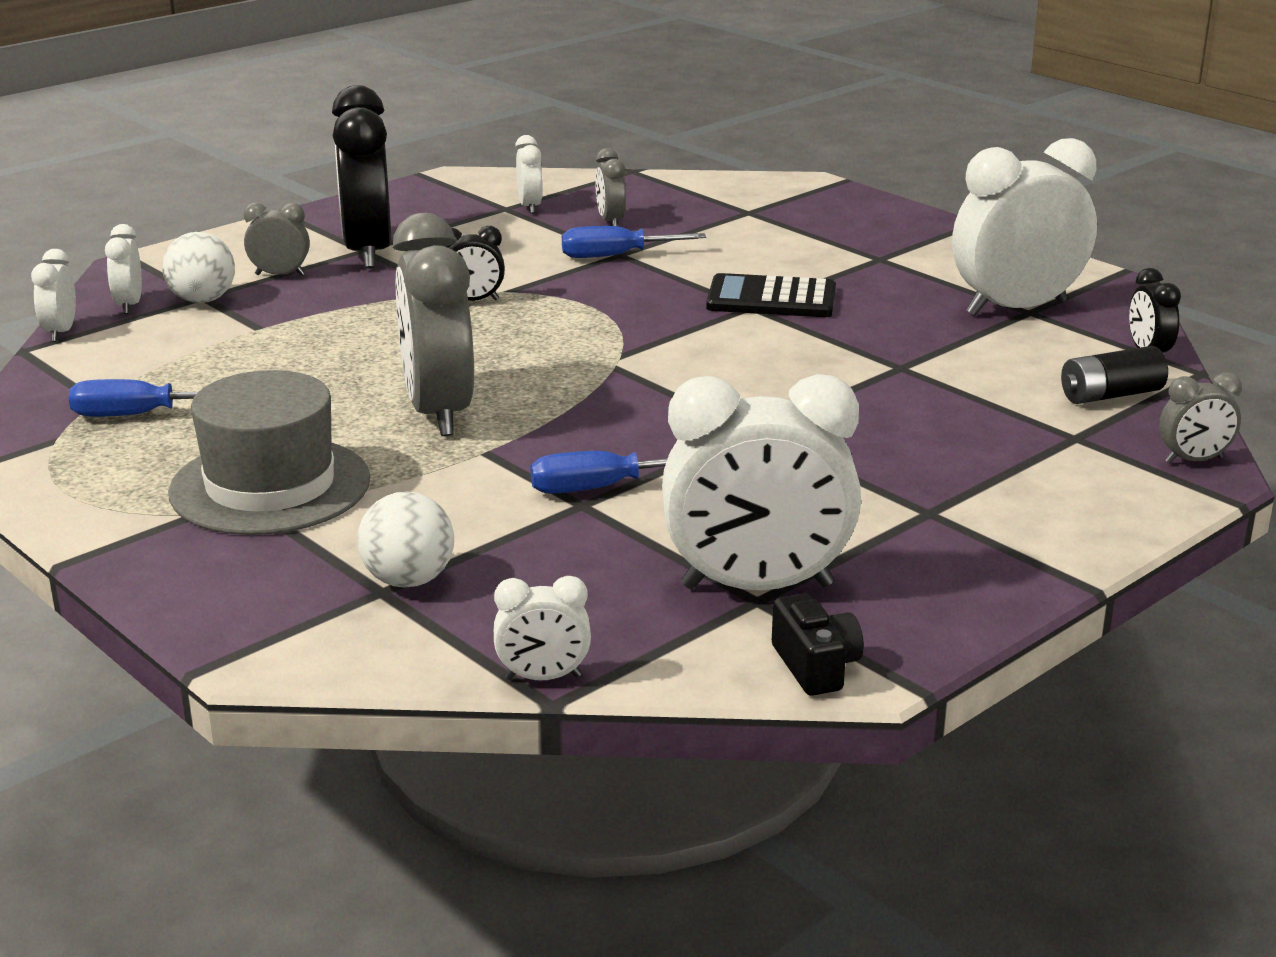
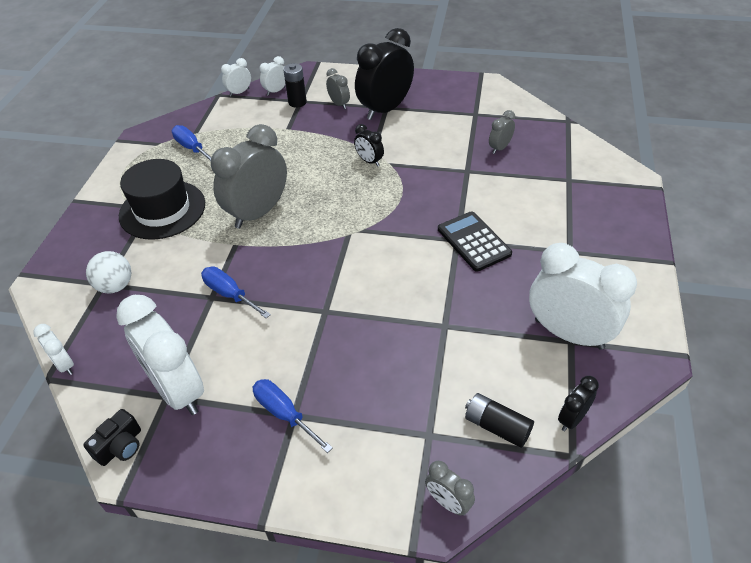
camera: 55 degrees right, 20 degrees up
(202, 300) = (297, 102): white ball -> black battery
(270, 486) = (162, 209): grey hat -> black hat
(530, 207) = (485, 119): white clock -> none
(615, 256) = (463, 170): blue screwdriver -> blue screwdriver (284, 414)

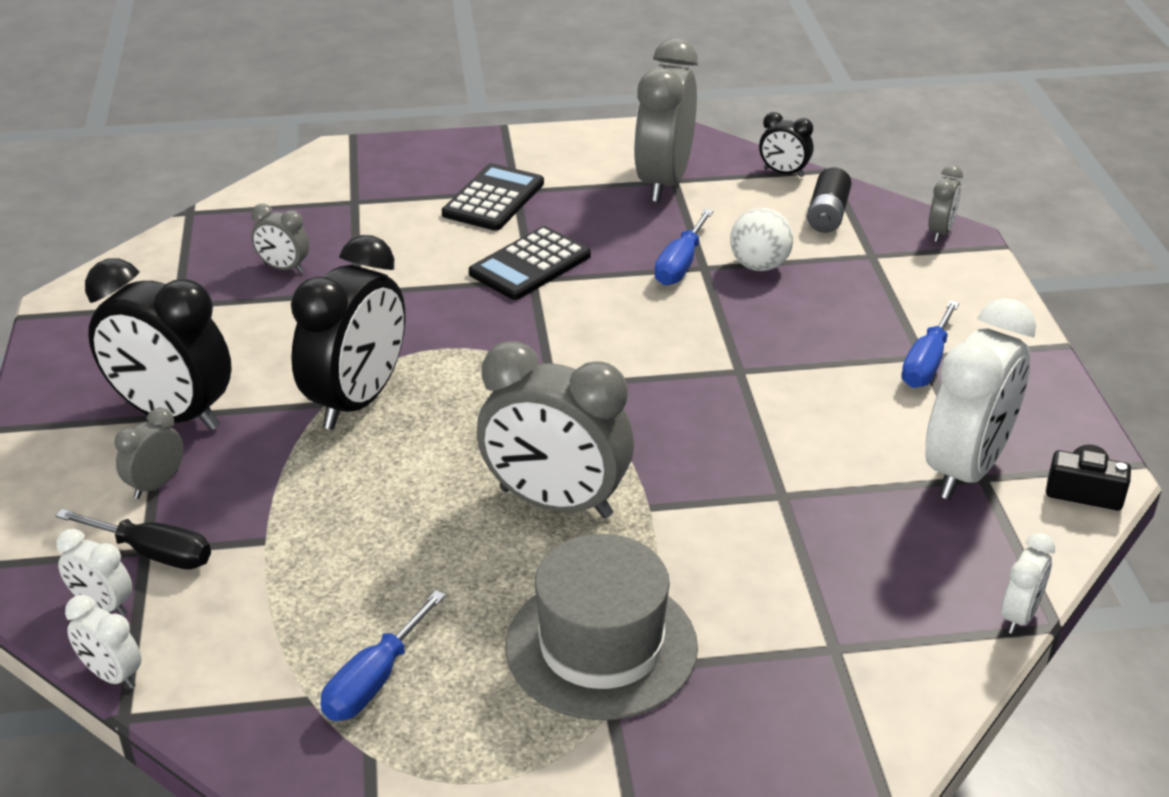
camera: 110 degrees left, 10 degrees down
(115, 286) = (829, 628): white ball -> white ball (759, 266)
(162, 209) = (601, 646): black hat -> grey hat
(230, 294) = (764, 475): blue screwdriver -> blue screwdriver (680, 264)
(297, 102) = (153, 553): black battery -> black screwdriver
(369, 161) = (357, 401): black clock -> black clock, size x2.16
(560, 239) = (493, 199): none -> black calculator
(569, 334) = (663, 182): white clock -> grey clock

